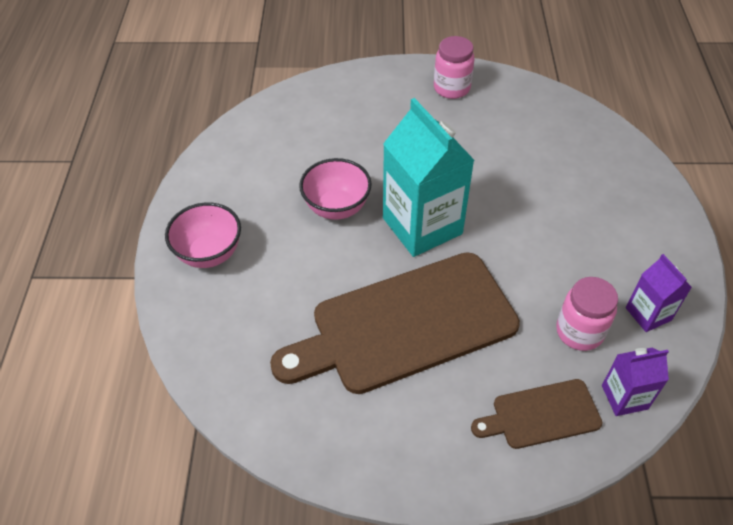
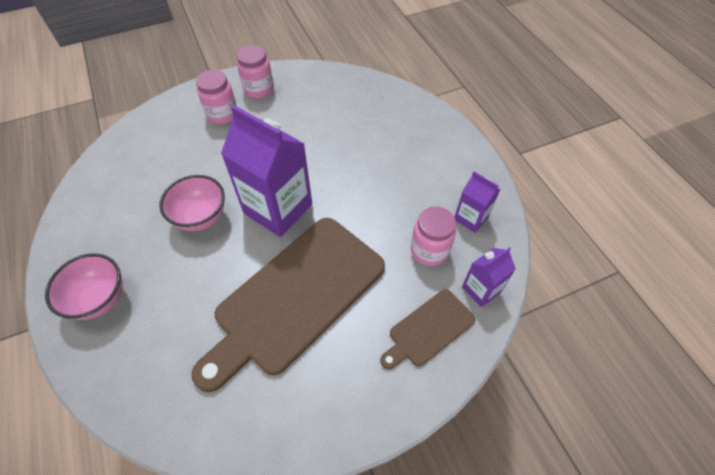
camera: 25 degrees left, 5 degrees up
(400, 104) = (222, 114): none -> pink jar
(422, 226) = (278, 208): turquoise carton -> purple carton

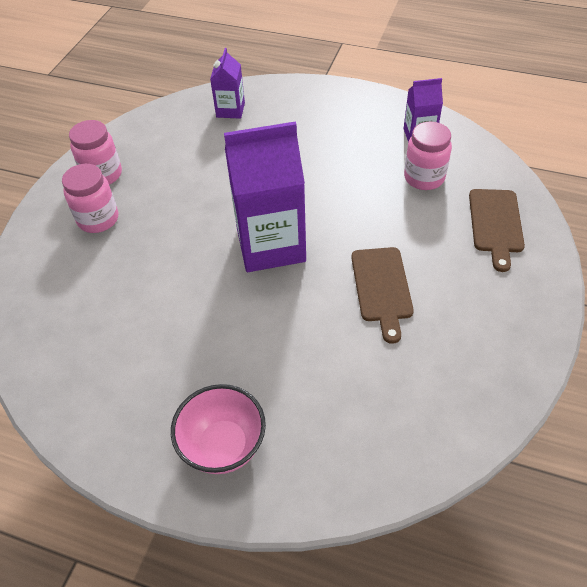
camera: 45 degrees left, 5 degrees down
(201, 217) = (214, 307): pink bowl -> none
(296, 297) = (382, 288): brown cutting board -> brown cutting board, size x0.48
(481, 289) = (489, 172): purple carton -> purple carton (230, 110)

